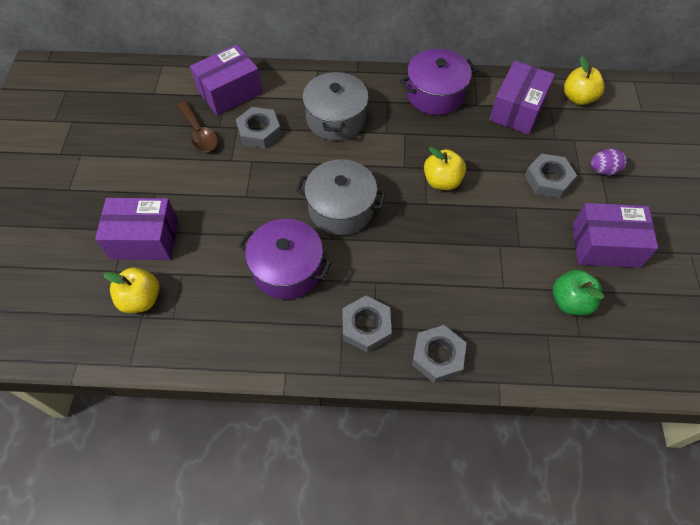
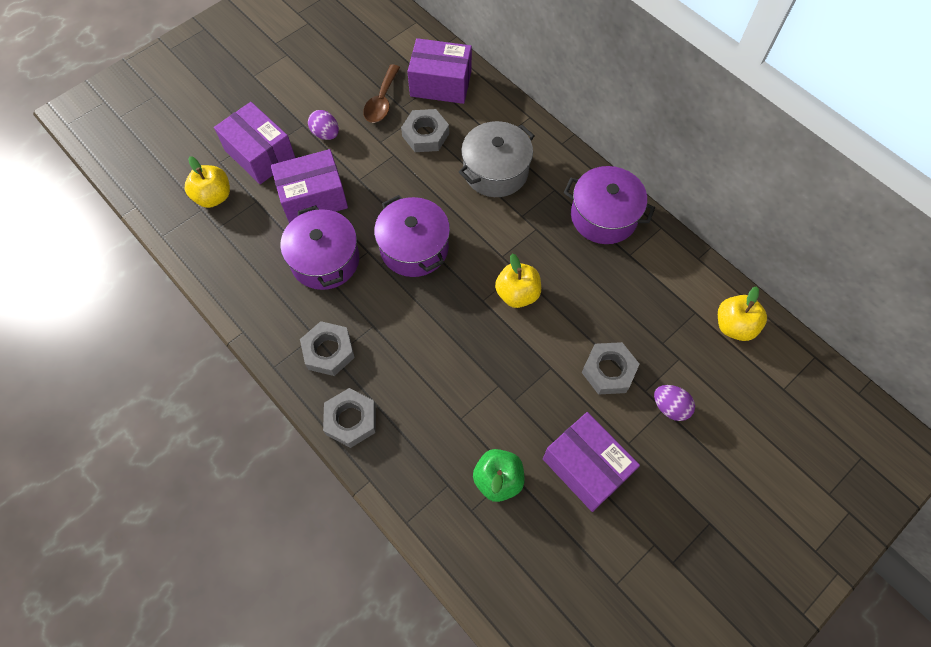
camera: 45 degrees right, 5 degrees up
(182, 185) = (326, 134): none -> purple egg
(341, 208) = (414, 248): grey pot -> purple pot
(517, 109) = (661, 289): purple box -> purple box (313, 197)

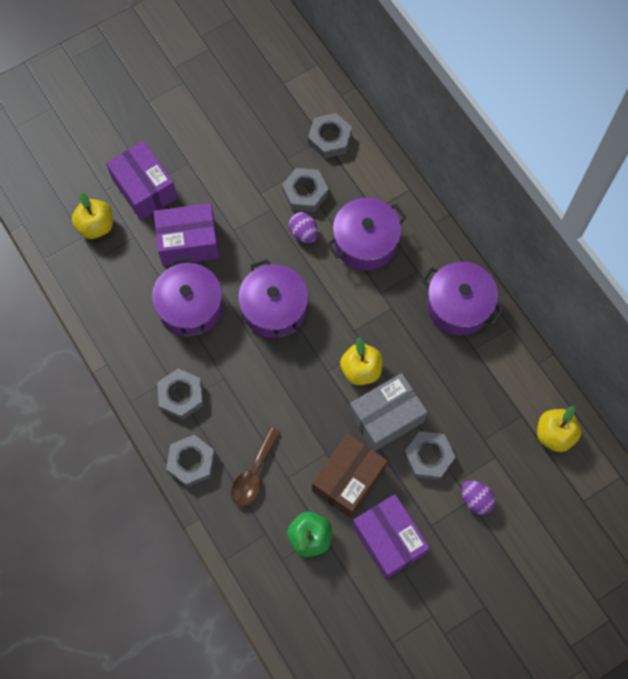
camera: 10 degrees right, 5 degrees up
(326, 134) = (209, 176): purple egg -> purple egg (303, 233)
(382, 101) = (269, 149): brown spoon -> brown spoon (254, 474)
(441, 83) = (330, 138): purple box -> grey nut
(495, 171) = (365, 242): grey pot -> purple pot
(528, 409) = (348, 480): none -> brown box
(554, 337) = (386, 417): none -> grey box

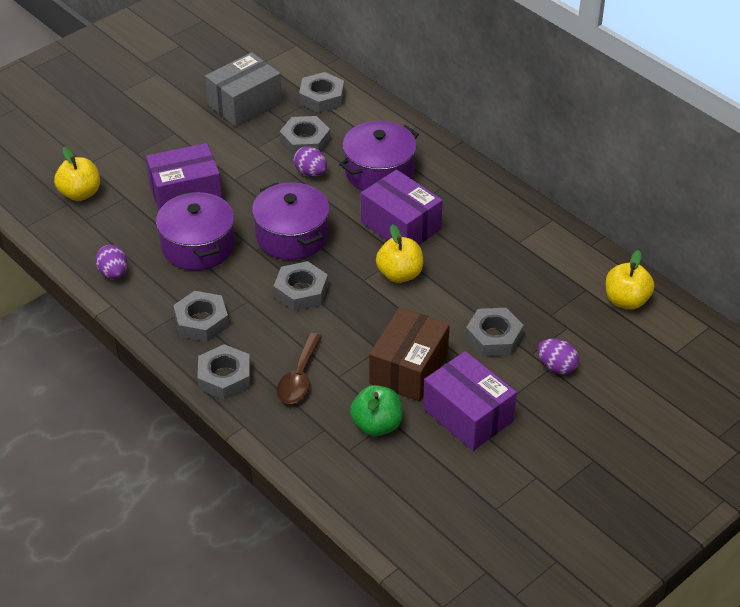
camera: 10 degrees left, 25 degrees down
(113, 327) = (113, 273): none -> purple egg
(144, 189) = (129, 158): purple box -> purple box (401, 226)
(271, 375) = (301, 291): none -> grey nut
(386, 417) = (437, 310): grey box -> grey box (244, 104)
(458, 306) = (492, 210): purple pot -> none

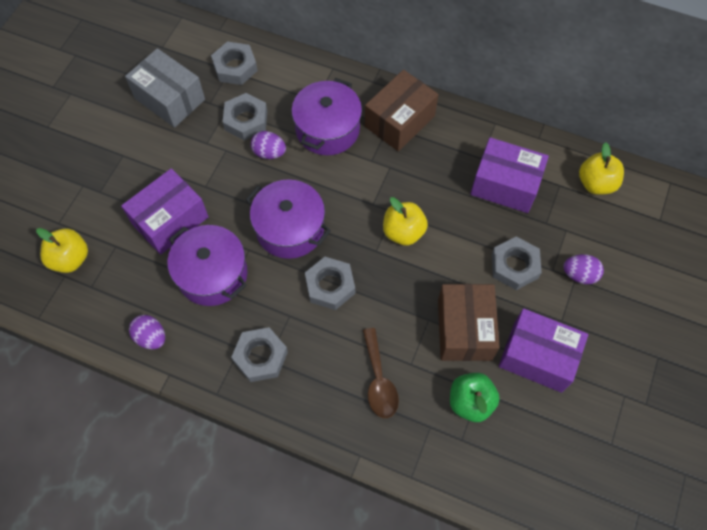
camera: 25 degrees left, 20 degrees up
(224, 377) = (314, 409): grey nut -> none
(244, 104) = (170, 99): grey box -> grey box turned 75 degrees counterclockwise
(401, 226) = (376, 180): purple box -> purple box (505, 185)
(455, 187) = (399, 121): none -> brown box

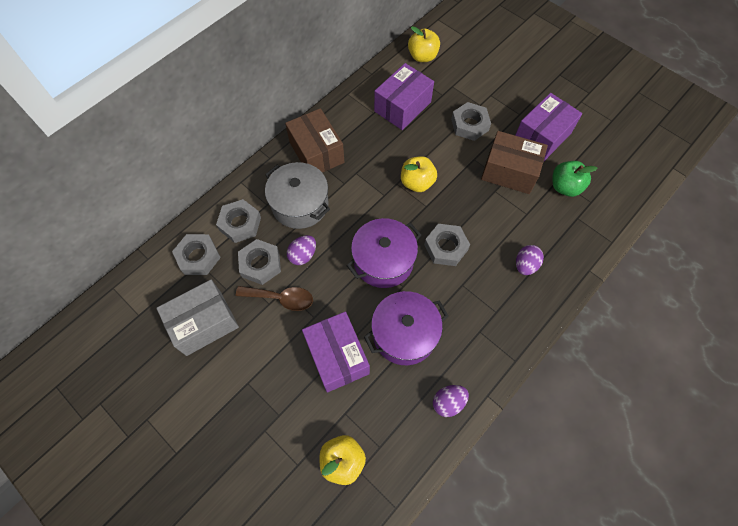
camera: 70 degrees left, 0 degrees up
(260, 357) = (492, 317): grey nut -> grey nut (240, 224)
(327, 129) = (300, 204): purple pot -> grey pot
(379, 381) = (534, 239): brown spoon -> brown spoon (281, 298)
(579, 275) = (489, 91): purple egg -> purple egg (525, 265)

